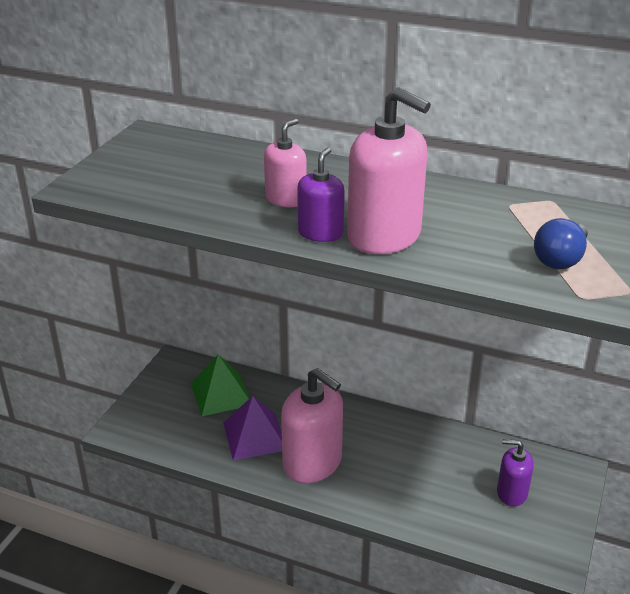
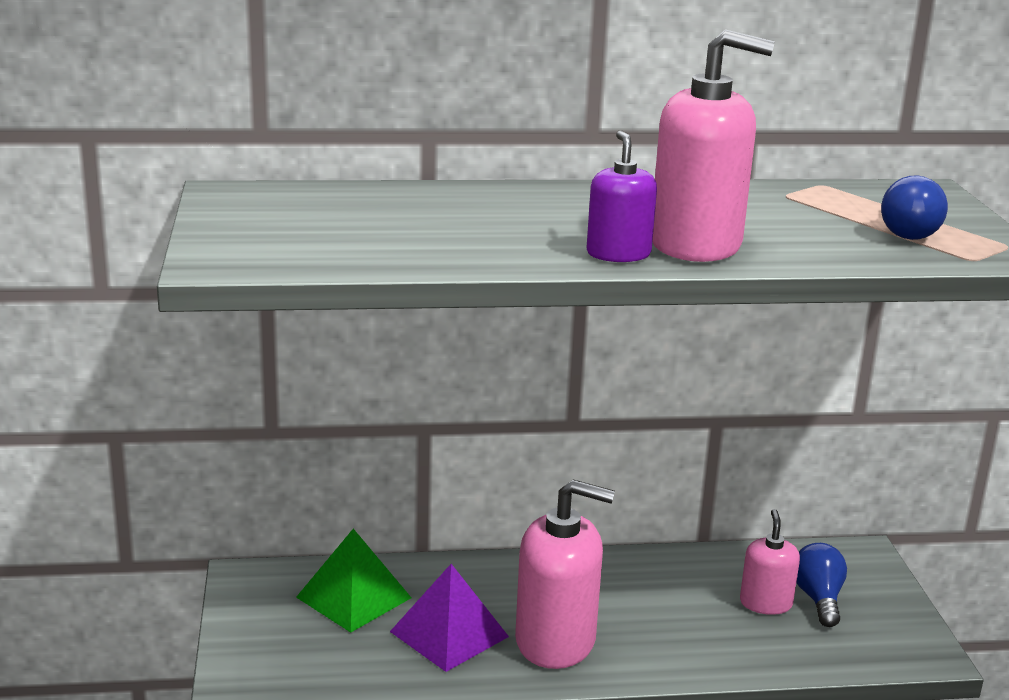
camera: 30 degrees left, 10 degrees down
(286, 199) = (525, 230): pink soap dispenser -> pink soap dispenser (765, 603)
(511, 493) = (818, 599): purple soap dispenser -> blue light bulb

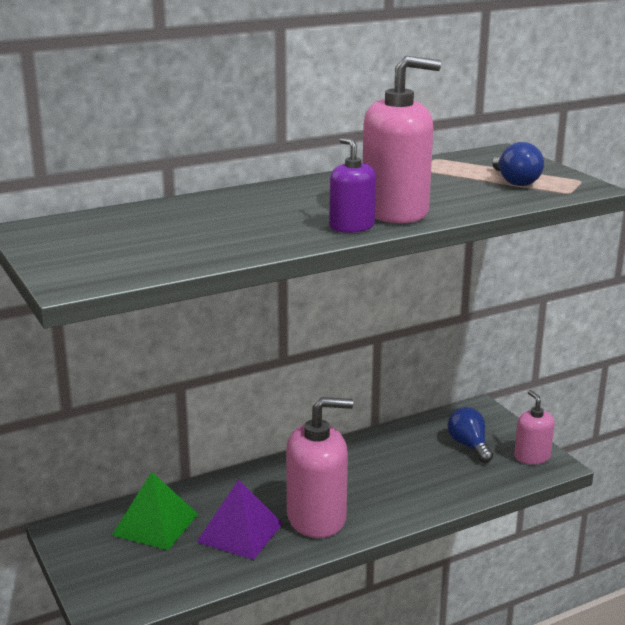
camera: 20 degrees left, 0 degrees up
(765, 603) = (438, 457): pink soap dispenser -> pink soap dispenser (532, 457)

